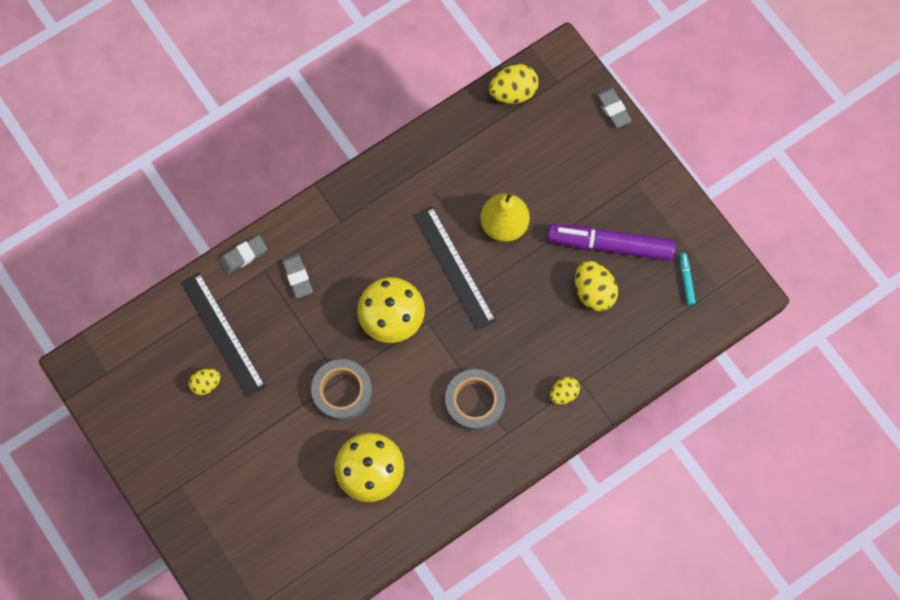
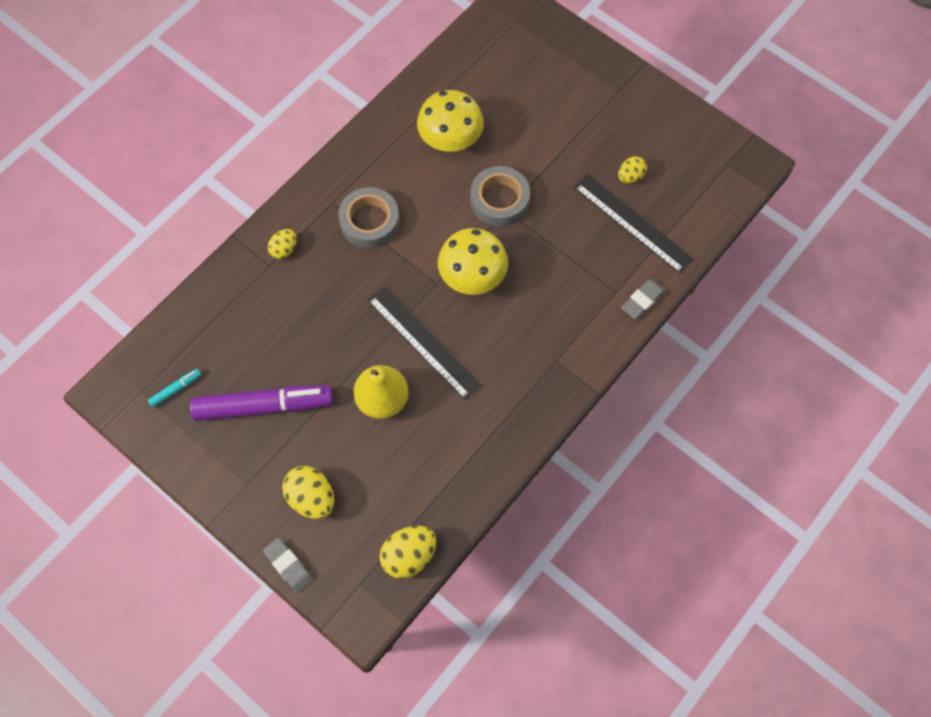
camera: 165 degrees right, 5 degrees down
(297, 276) = (580, 294): grey eraser -> none
(593, 292) = (272, 353): yellow egg -> yellow egg (312, 498)
(686, 280) = (176, 389): turquoise marker -> turquoise marker turned 105 degrees counterclockwise

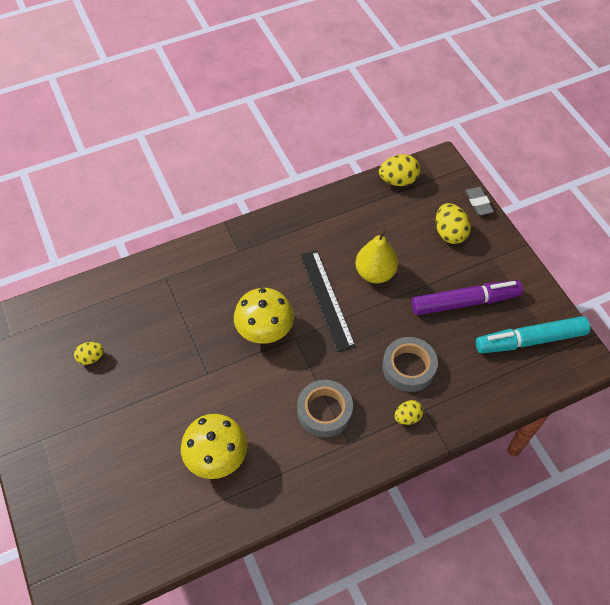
camera: 155 degrees left, 10 degrees down
(176, 389) = (530, 340): turquoise marker -> turquoise marker, size x2.38
(263, 406) = (465, 302): purple marker -> purple marker turned 150 degrees clockwise
(499, 200) = (207, 383): grey tape -> grey tape (408, 367)
(633, 223) = (117, 320): black ruler -> none
(642, 300) = (152, 264): grey eraser -> none

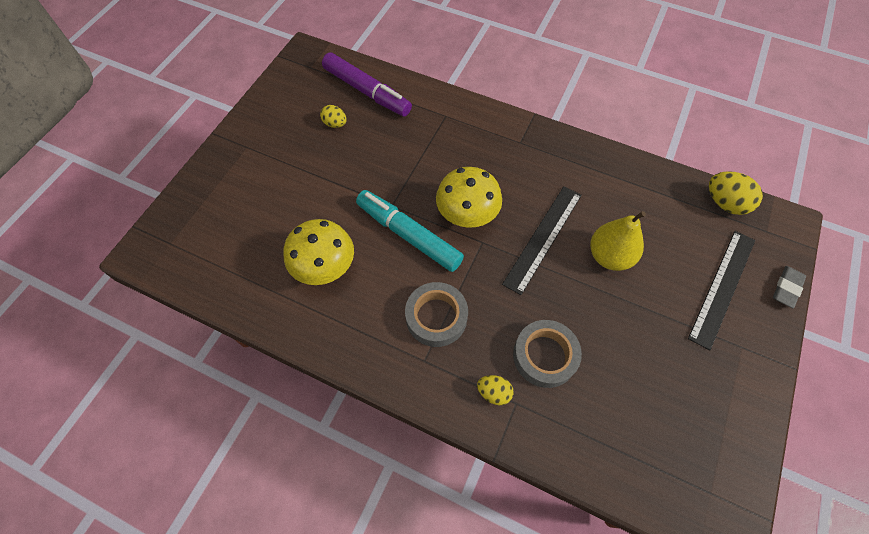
camera: 50 degrees right, 5 degrees up
(449, 233) = (722, 287): yellow egg -> black ruler
(465, 302) = (664, 356): purple marker -> purple marker (367, 91)
(530, 340) = (690, 453): turquoise marker -> turquoise marker (408, 235)

